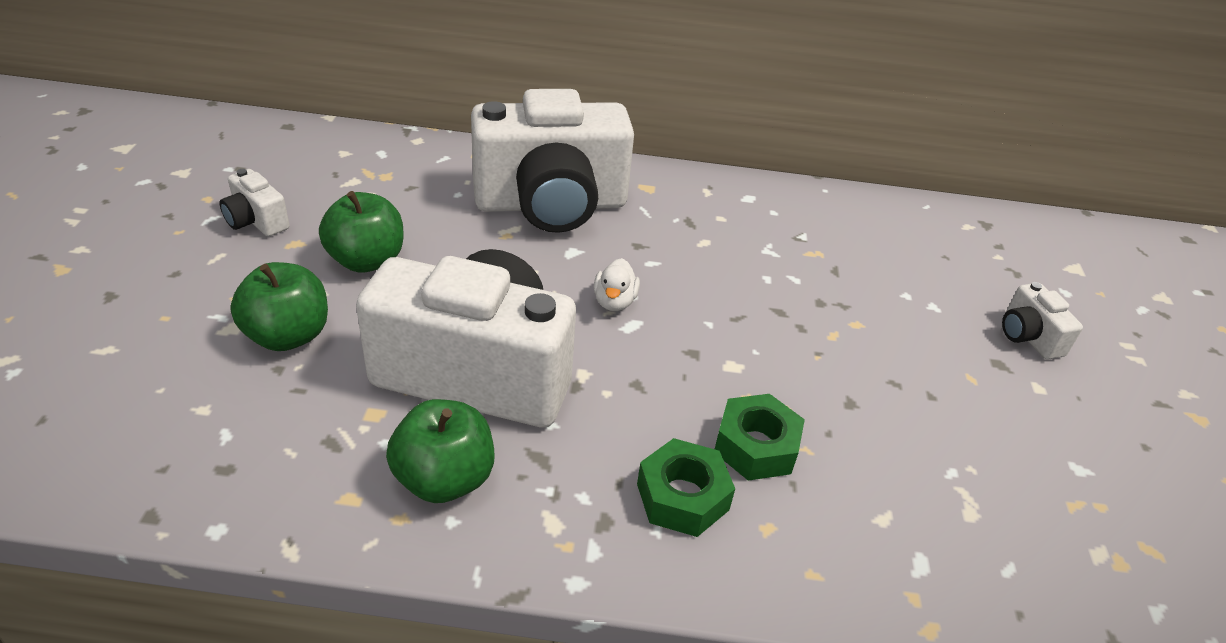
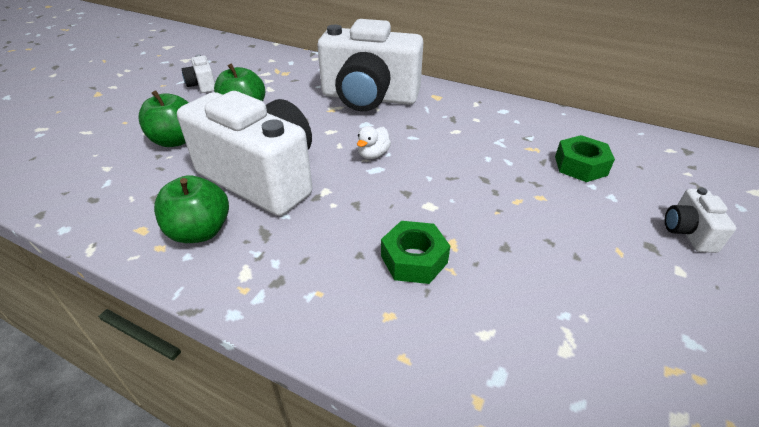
camera: 25 degrees right, 0 degrees up
(682, 497) = (340, 279): green nut -> green nut (580, 166)

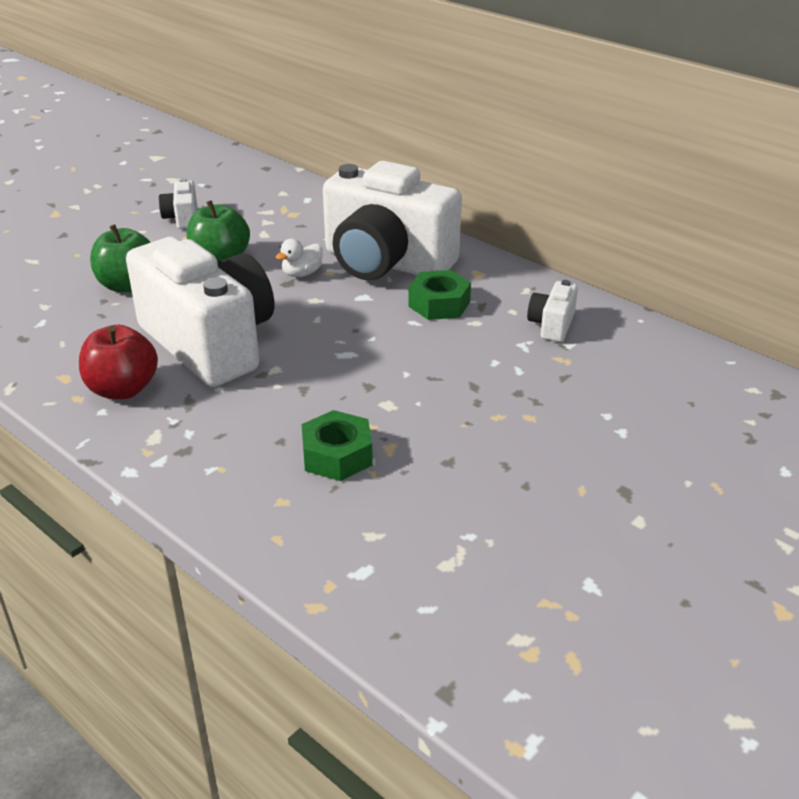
camera: 15 degrees right, 5 degrees down
(200, 231) = (123, 389): green apple -> red apple
(373, 154) = (352, 336): white duck -> white duck (302, 273)
(580, 166) = (609, 389): green nut -> green nut (439, 304)
(688, 232) = (685, 485): white camera -> white camera (552, 325)

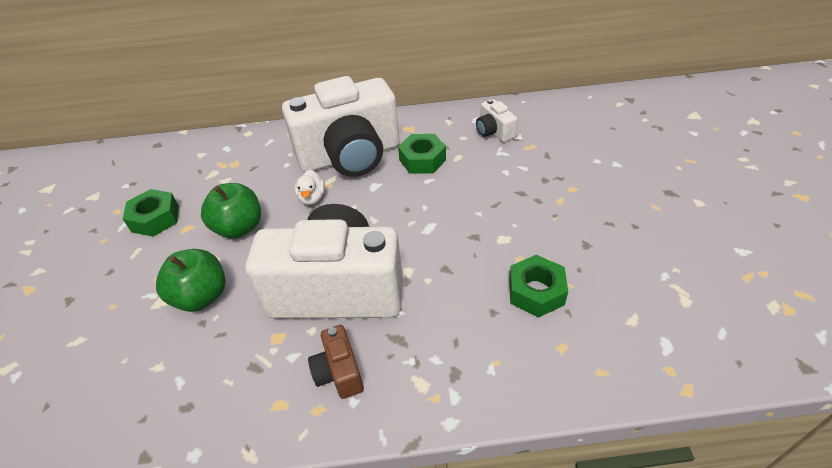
camera: 45 degrees left, 10 degrees up
(123, 389) = (339, 372): red apple -> brown camera
(182, 218) = (155, 219): white camera -> green nut

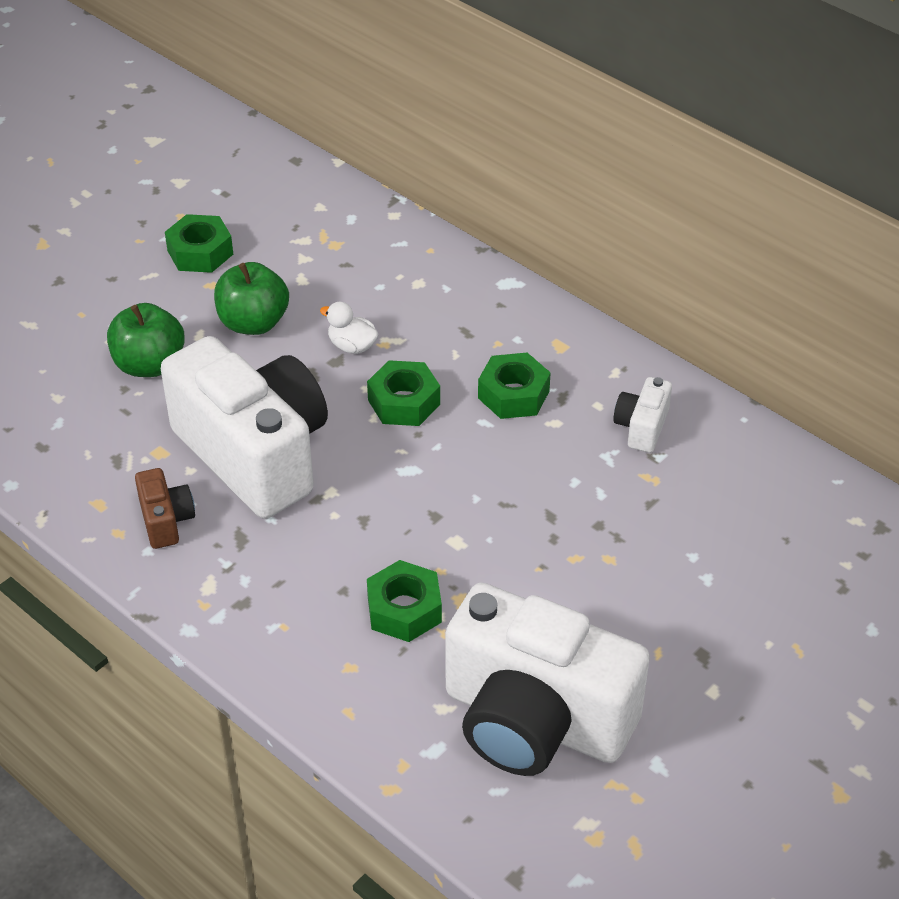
camera: 45 degrees right, 0 degrees up
(312, 198) = (352, 346): white duck -> white duck turned 75 degrees clockwise
(339, 372) = (166, 520): brown camera -> brown camera turned 135 degrees clockwise
(350, 156) = (451, 329): white camera -> white camera (535, 719)
(378, 201) = (404, 402): none -> green nut

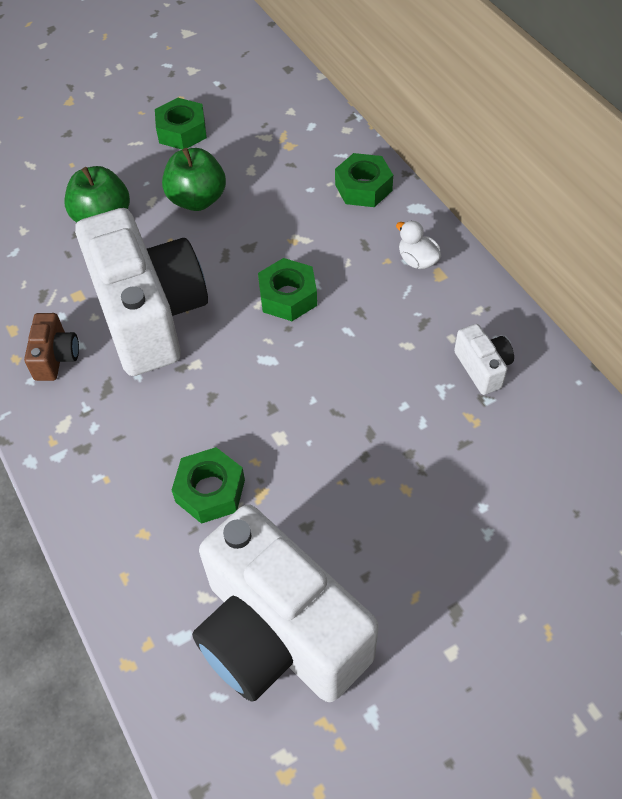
camera: 20 degrees right, 10 degrees up
(352, 346) = (266, 237): white duck -> white duck (417, 260)
(513, 394) = (382, 311): green nut -> green nut (363, 187)
(642, 427) = (482, 368): white camera -> white camera turned 120 degrees clockwise

